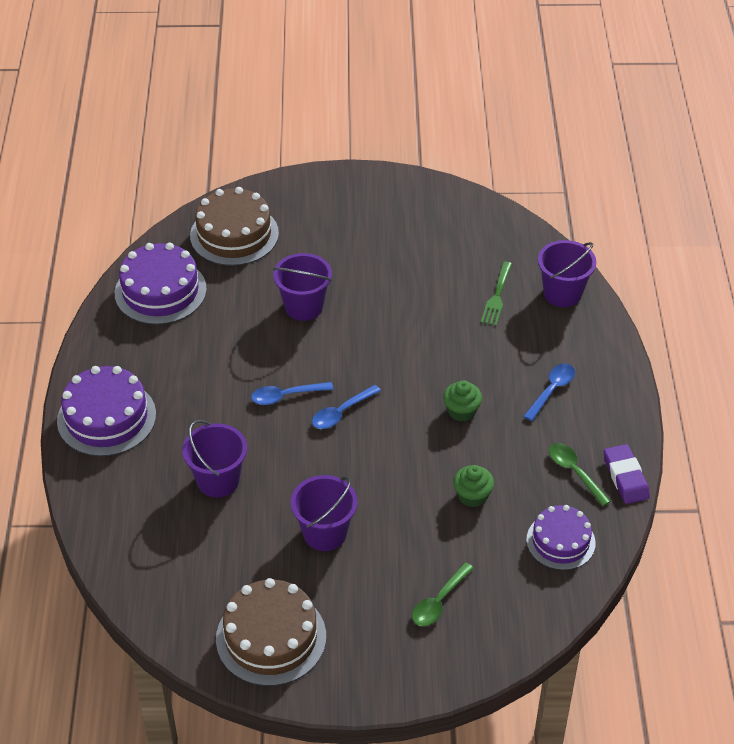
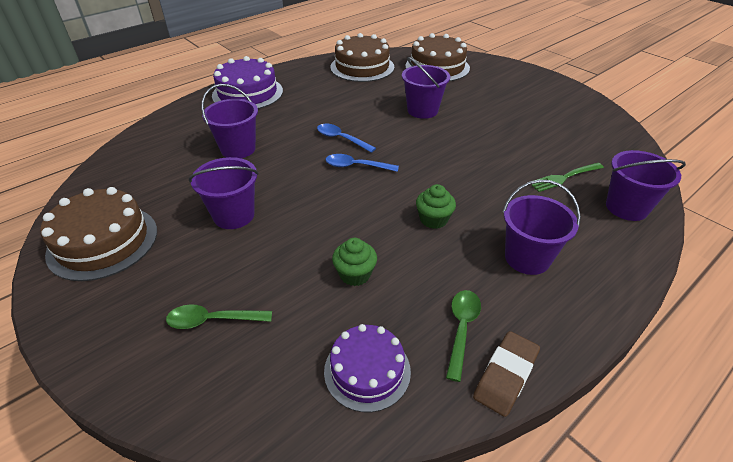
camera: 50 degrees right, 5 degrees down
(160, 291) = (362, 67): purple cake -> brown cake
(551, 390) = (527, 258): blue spoon -> purple bucket
(625, 477) = (506, 375): purple eraser -> brown eraser

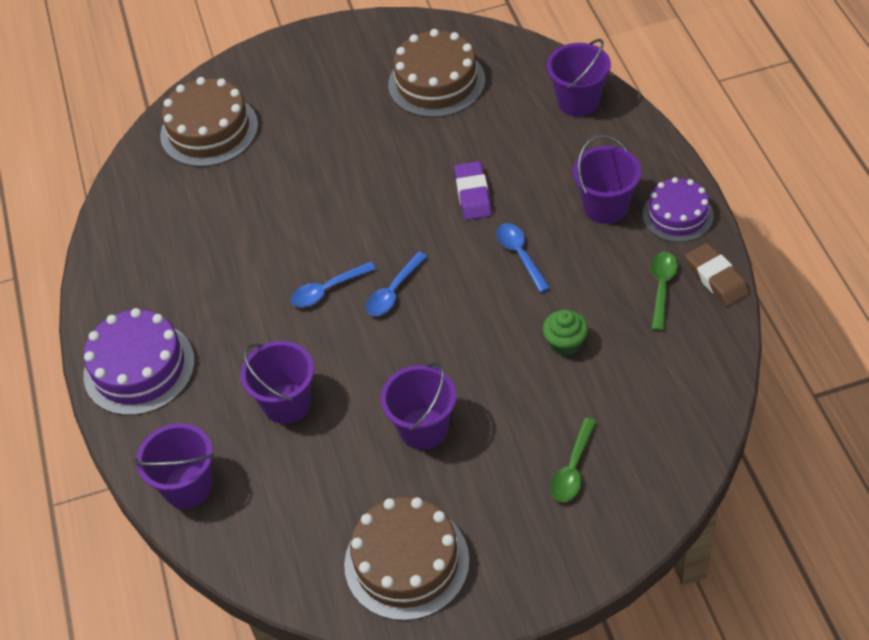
camera: 60 degrees left, 10 degrees up
(362, 67) = (150, 212): brown cake -> brown cake (436, 82)
(367, 371) = (675, 366): purple cake -> purple cake (677, 215)
(422, 110) = (312, 188): purple bucket -> purple bucket (187, 486)
(433, 219) = (520, 255): green cupcake -> blue spoon
(461, 329) = (662, 287): green spoon -> green spoon turned 60 degrees clockwise
(475, 178) = (473, 194): none -> purple eraser
(564, 177) = (511, 123): green fork -> none

